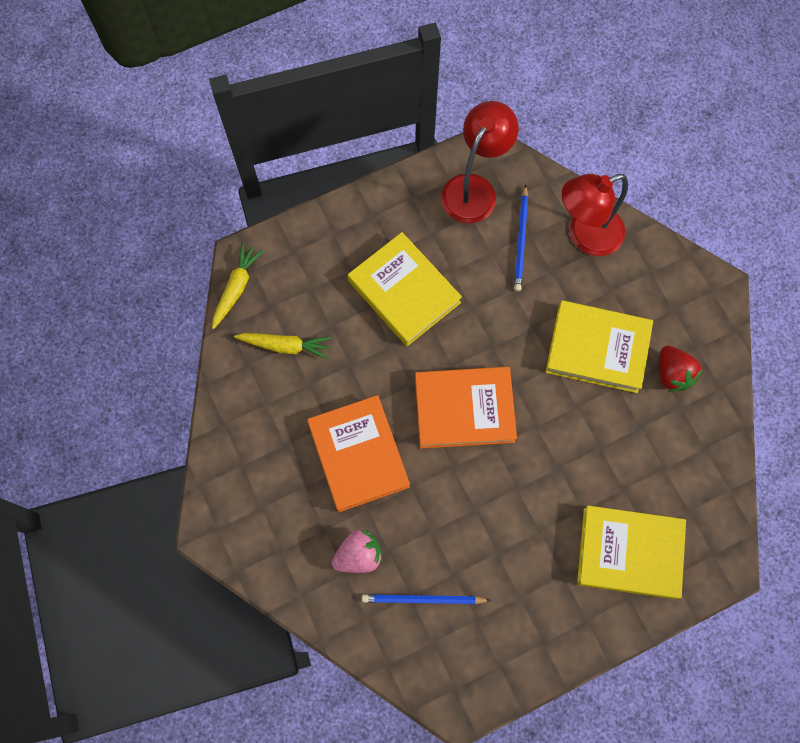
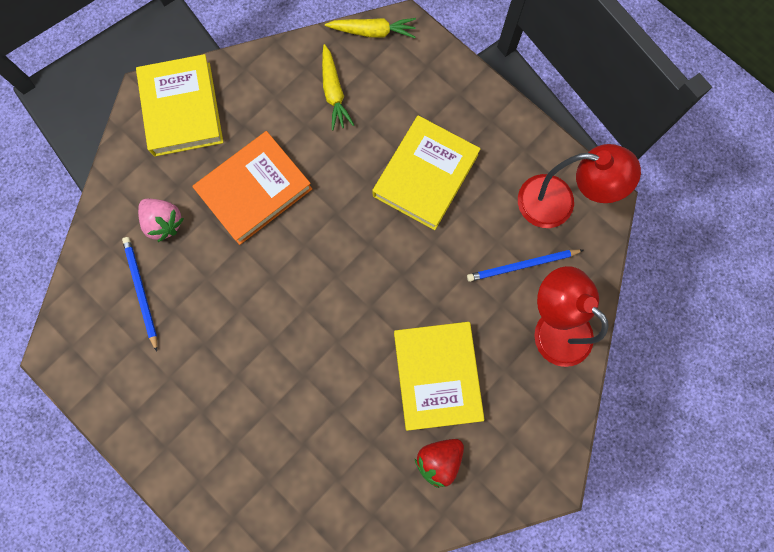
camera: 70 degrees right, 5 degrees up
(464, 409) = (330, 269): orange book -> none
(629, 553) = (242, 469): yellow book -> yellow book (182, 109)

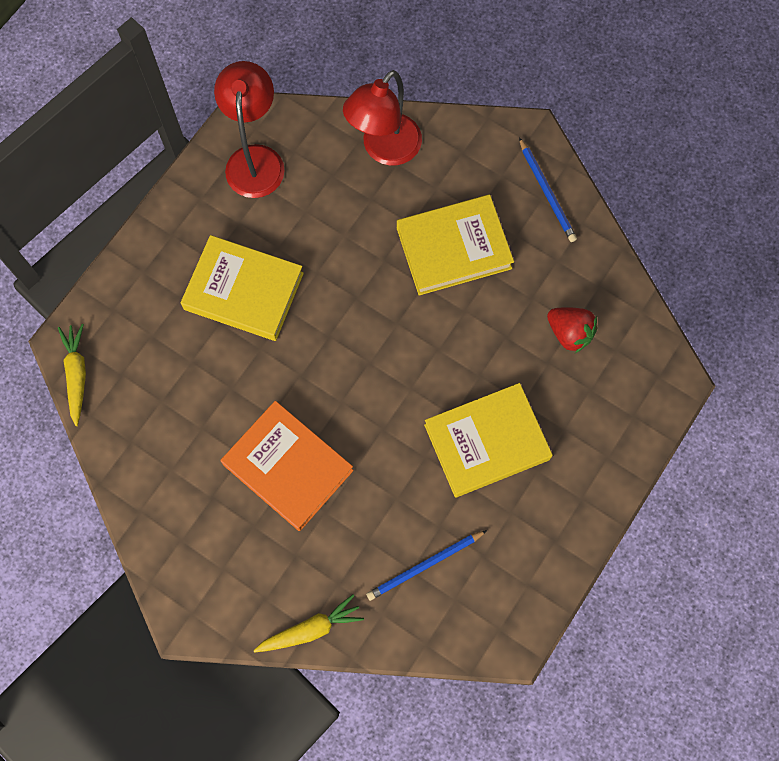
camera: 100 degrees left, 5 degrees down
(164, 222) = (342, 560): pink strawberry -> none
(182, 109) = (200, 572): yellow book -> yellow book (486, 442)
(334, 92) = (158, 404): yellow carrot -> yellow carrot (311, 629)
(439, 459) = (533, 234): red strawberry -> red strawberry (569, 333)
(522, 265) = (327, 185): blue pencil -> blue pencil (547, 192)

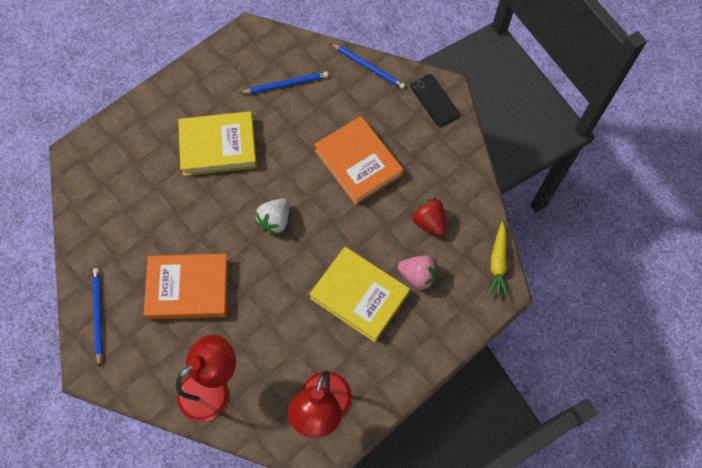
camera: 165 degrees left, 5 degrees down
(176, 333) = (418, 276): none -> pink strawberry
(200, 597) = (434, 100): none -> black phone
(311, 629) = (368, 67): yellow carrot -> blue pencil
(376, 357) = (275, 221): none -> white strawberry
(454, 248) = (188, 288): yellow book -> orange book
(569, 333) = (130, 203): red strawberry -> red strawberry (428, 222)

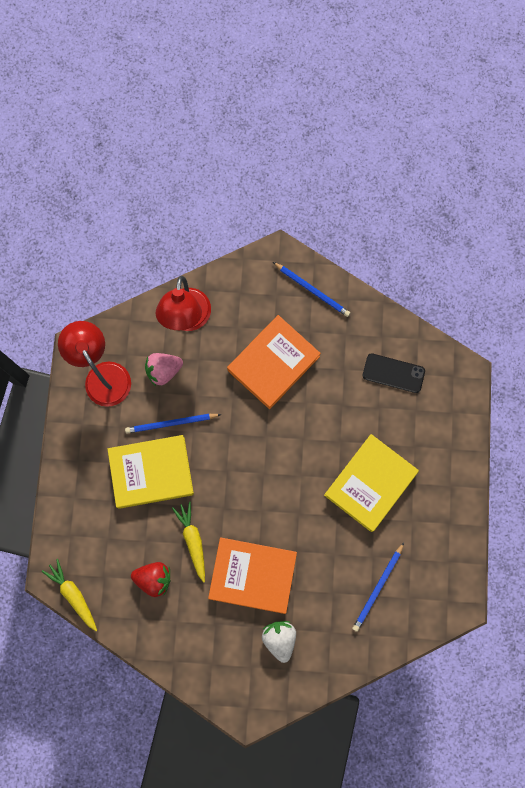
camera: 135 degrees right, 10 degrees up
(275, 221) = (266, 468): white strawberry -> white strawberry (279, 638)
(368, 67) = (330, 672): blue pencil -> blue pencil (171, 423)
(376, 221) = (193, 540): none -> yellow carrot
(418, 276) = (123, 527): pink strawberry -> pink strawberry (163, 371)
(434, 100) = (247, 694): black phone -> black phone (393, 373)

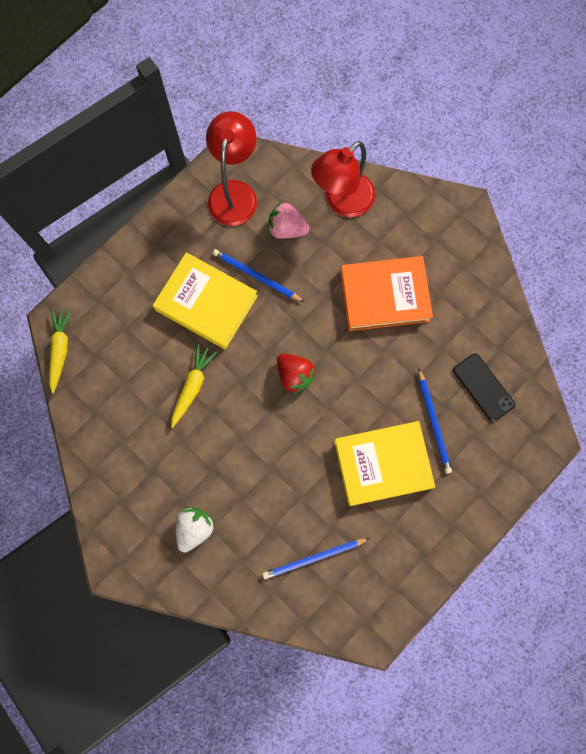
camera: 40 degrees right, 0 degrees up
(154, 578) = (135, 391): red strawberry -> red strawberry (295, 375)
(252, 575) = (217, 456): orange book -> none
(312, 290) = (470, 261): blue pencil -> blue pencil (433, 423)

